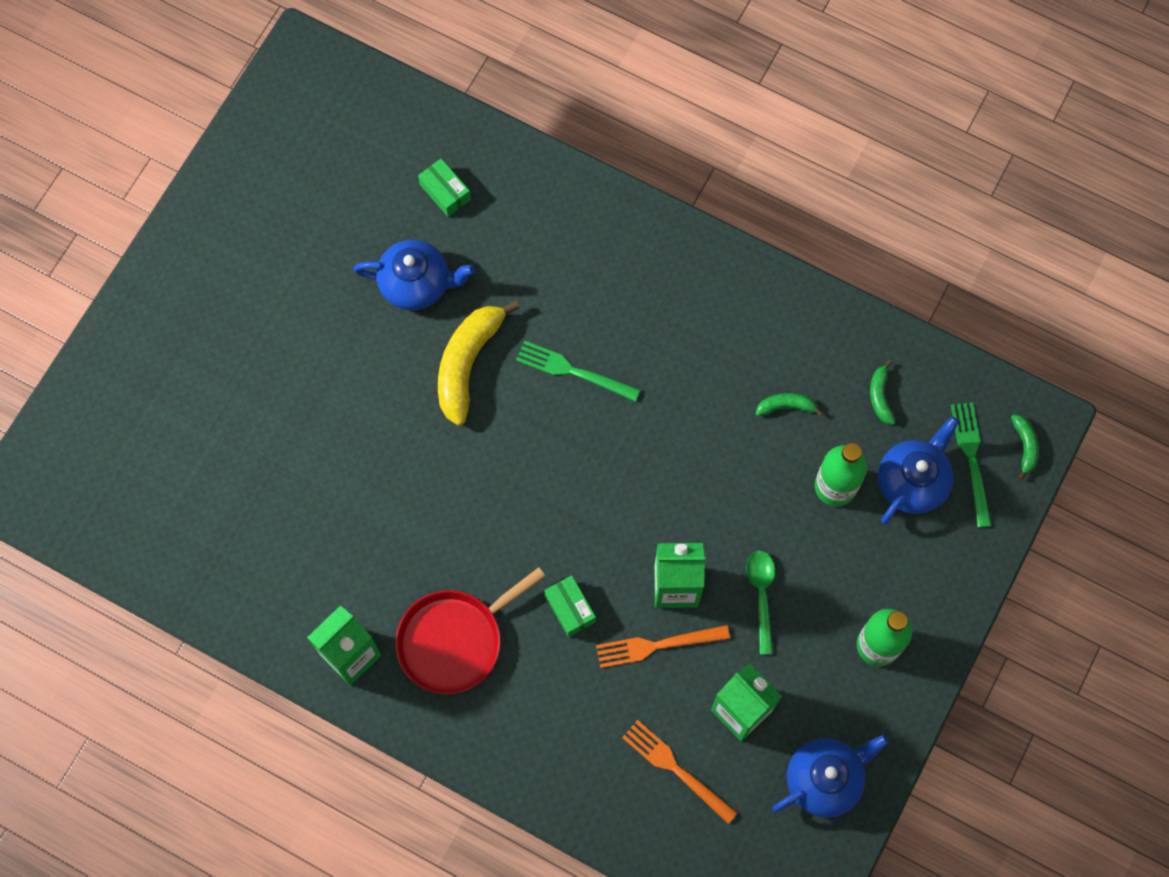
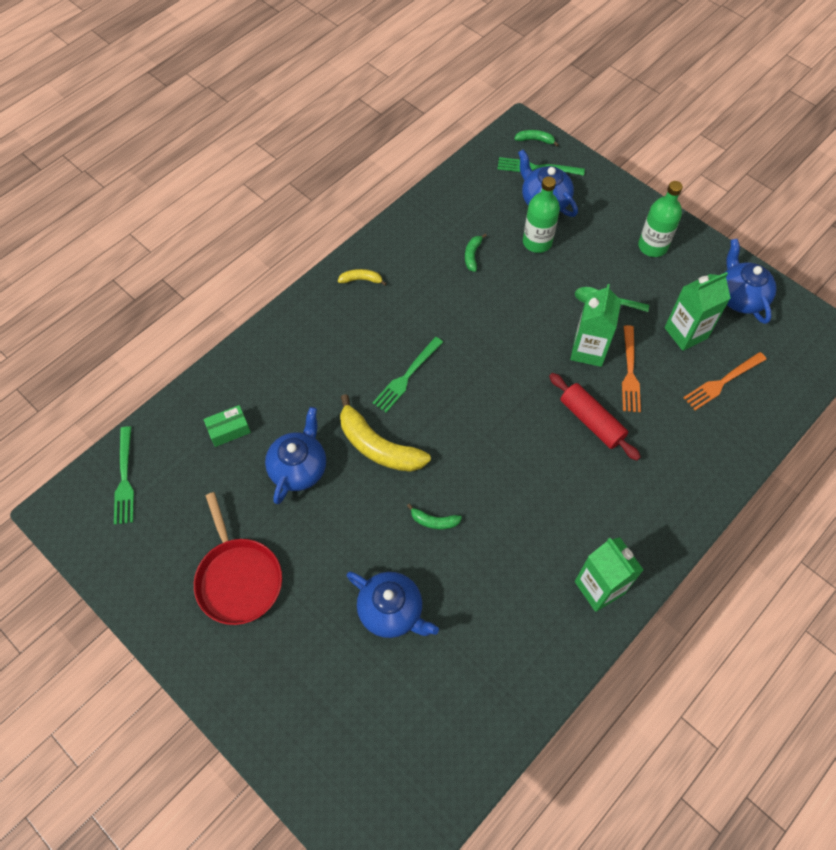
camera: 75 degrees left, 10 degrees down
(270, 433) = (391, 611): none -> blue teapot
(355, 105) = (125, 479): none -> green fork
(454, 640) = (601, 506): red pan -> red pan (238, 579)
(570, 608) = (591, 421): green box -> red rolling pin
(703, 277) = (361, 280): none -> yellow banana
(880, 396) = (480, 203): green banana -> green banana (434, 521)

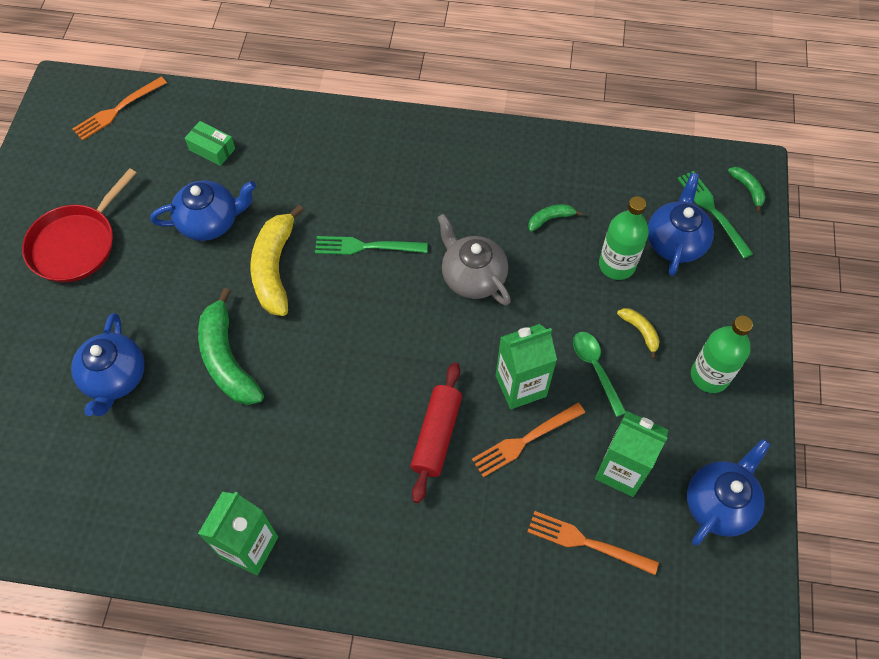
camera: 55 degrees right, 0 degrees up
(125, 479) = (117, 110): green fork -> orange fork
(361, 280) = (444, 148): yellow banana -> yellow banana (640, 332)
(434, 521) = (227, 359): green banana -> green banana, size x2.12
(483, 327) = (472, 277): none -> grey teapot

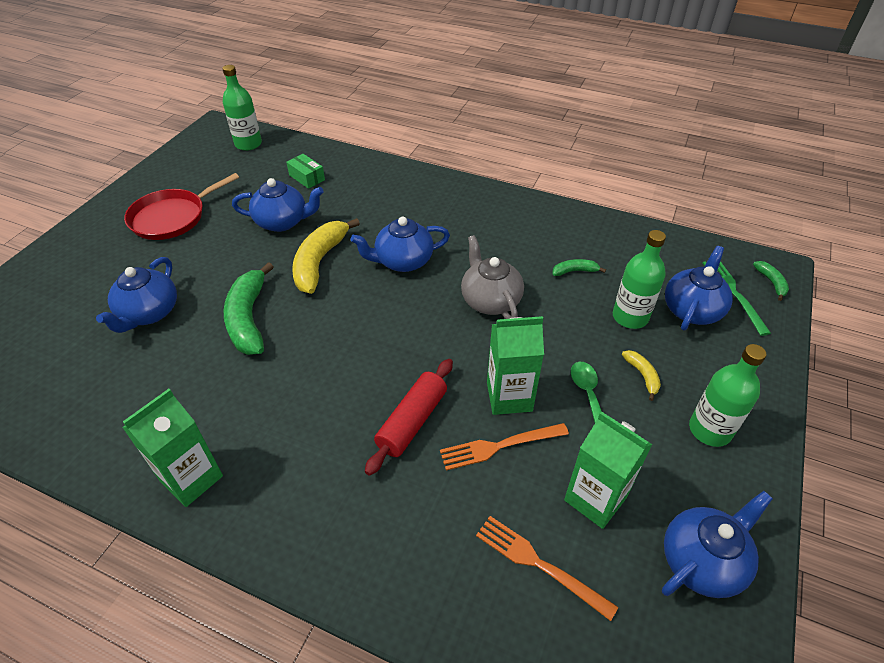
camera: 15 degrees right, 15 degrees down
(117, 110) = (248, 144): orange fork -> green bottle
(366, 247) = (403, 261): green fork -> blue teapot

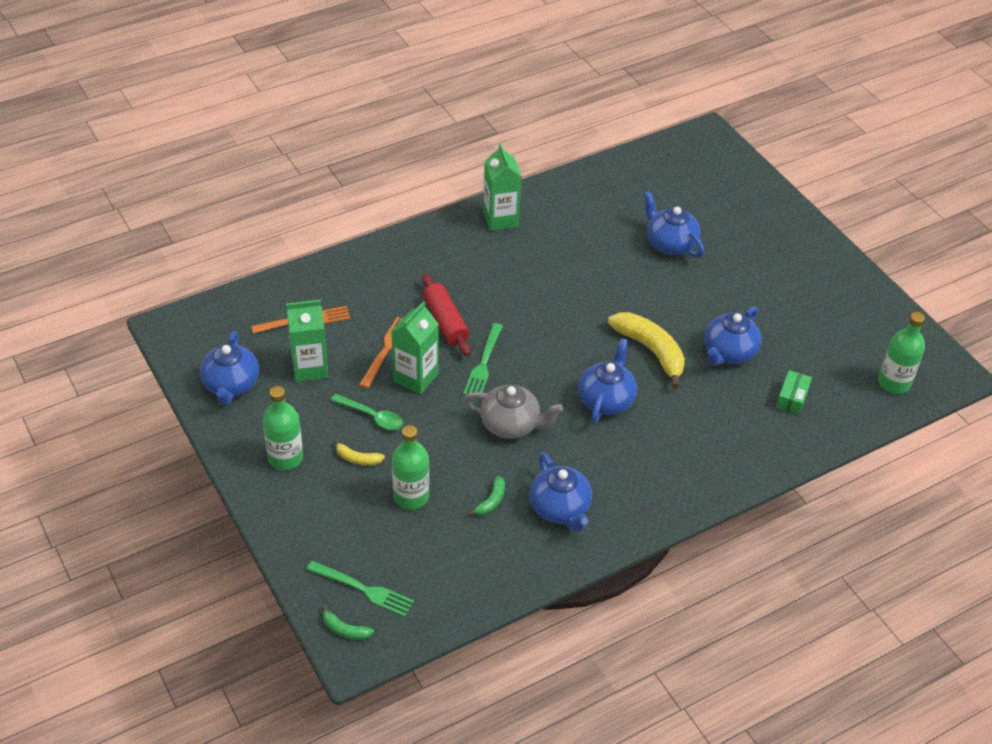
camera: 125 degrees right, 0 degrees up
(172, 217) = (792, 291): red pan -> none
(249, 319) = (617, 288): green banana -> none
(307, 177) = (792, 398): green box -> green box turned 60 degrees counterclockwise
(440, 357) = (483, 364): none -> green fork
(692, 310) = (377, 543): blue teapot -> blue teapot (560, 508)

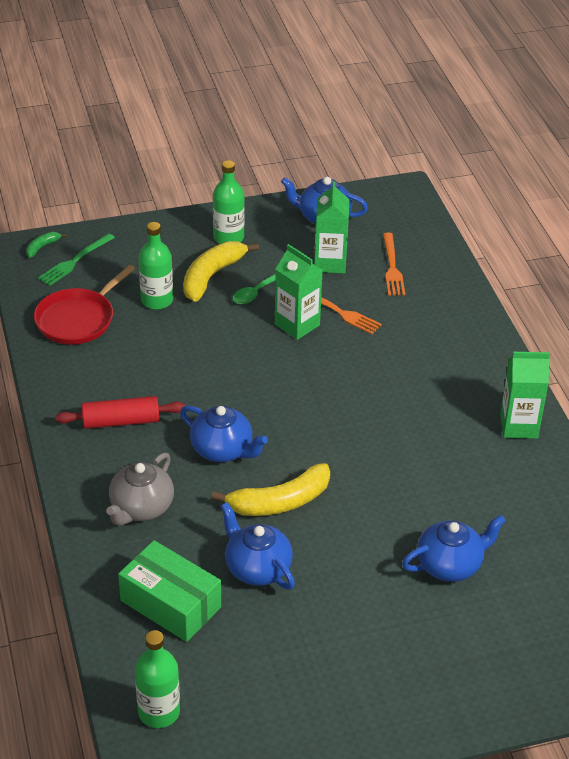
camera: 105 degrees right, 5 degrees down
(357, 459) = (212, 276): yellow banana -> yellow banana, size x2.12
(445, 322) = (366, 357): red rolling pin -> red rolling pin (121, 421)
(463, 558) = (78, 319): none -> red pan
(483, 364) = (300, 372): green fork -> none
(491, 501) = (130, 346): green banana -> none
(511, 425) = (215, 376): grey teapot -> grey teapot (141, 508)
(560, 508) = (103, 388): blue teapot -> none
(792, 398) = (170, 604): green box -> green box, size x1.94

